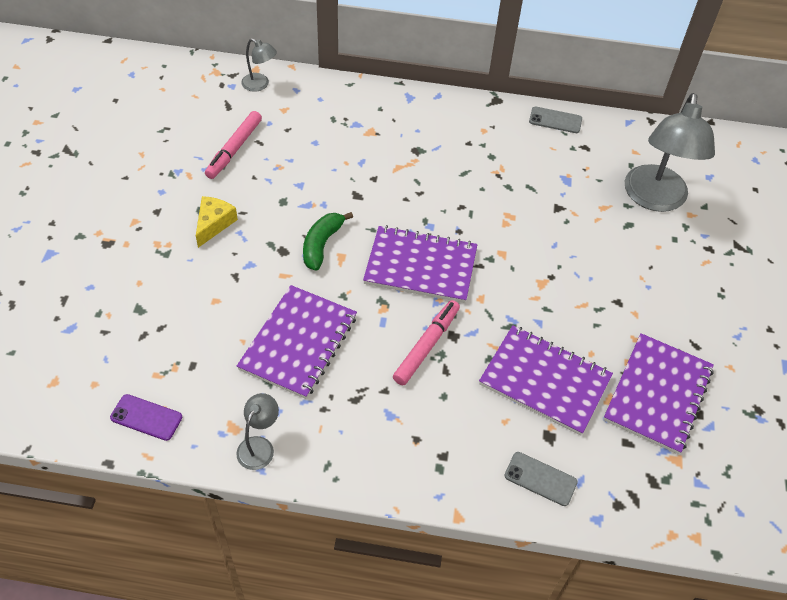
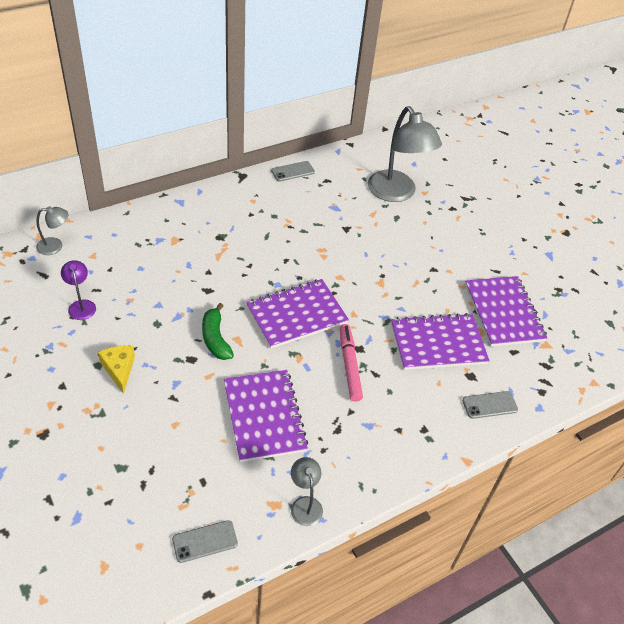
camera: 40 degrees left, 5 degrees down
(146, 417) = (205, 541): purple phone -> grey phone
(234, 149) = (81, 305): pink marker -> purple lamp

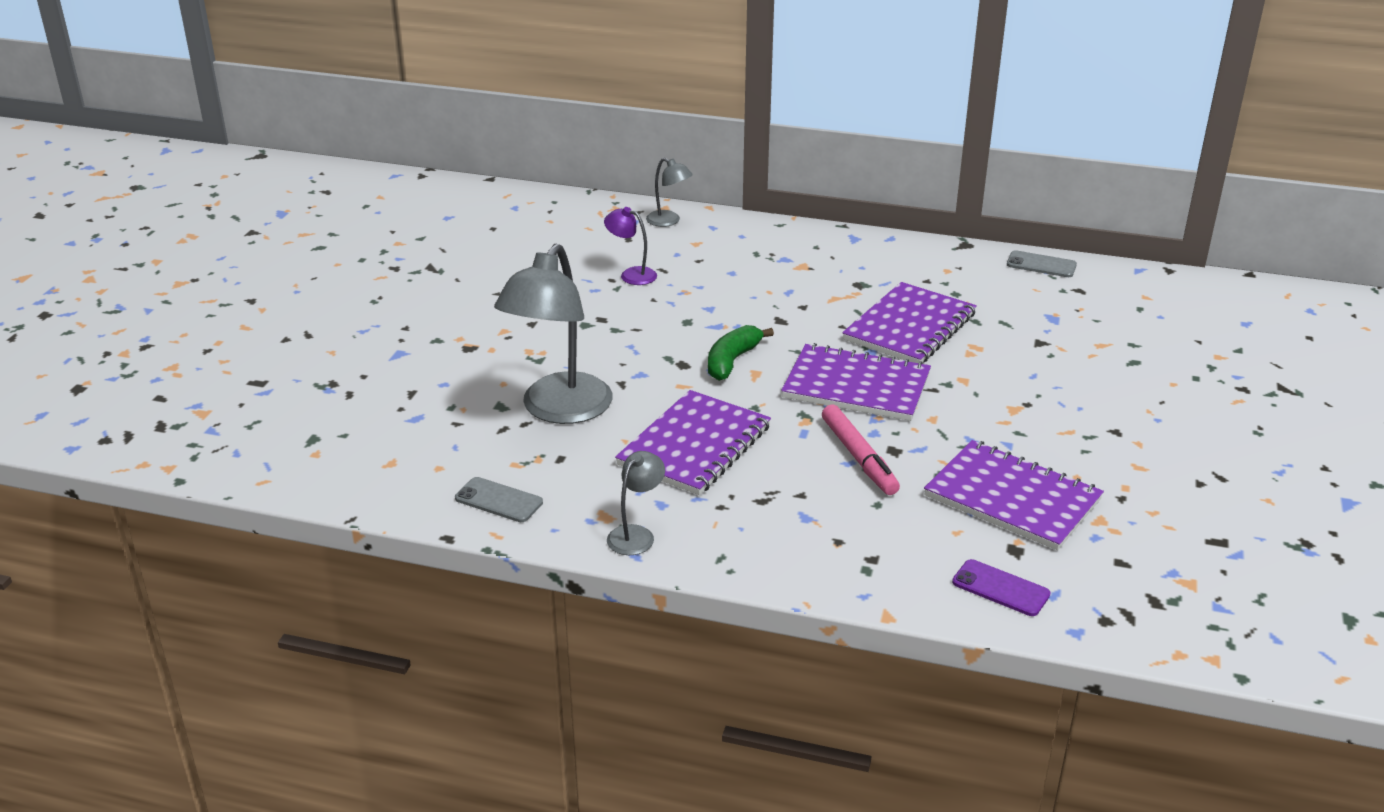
camera: 50 degrees right, 15 degrees down
(81, 305) = (631, 274): purple lamp -> purple lamp turned 90 degrees counterclockwise
(119, 369) = (600, 337): yellow cheese -> none
(349, 365) = (858, 457): pink marker -> pink marker turned 120 degrees clockwise
(396, 193) = (1170, 340): grey lamp -> grey lamp (559, 410)
(489, 405) = (1000, 588): grey phone -> purple phone
(503, 312) = (1165, 519): purple notebook -> purple notebook (909, 327)

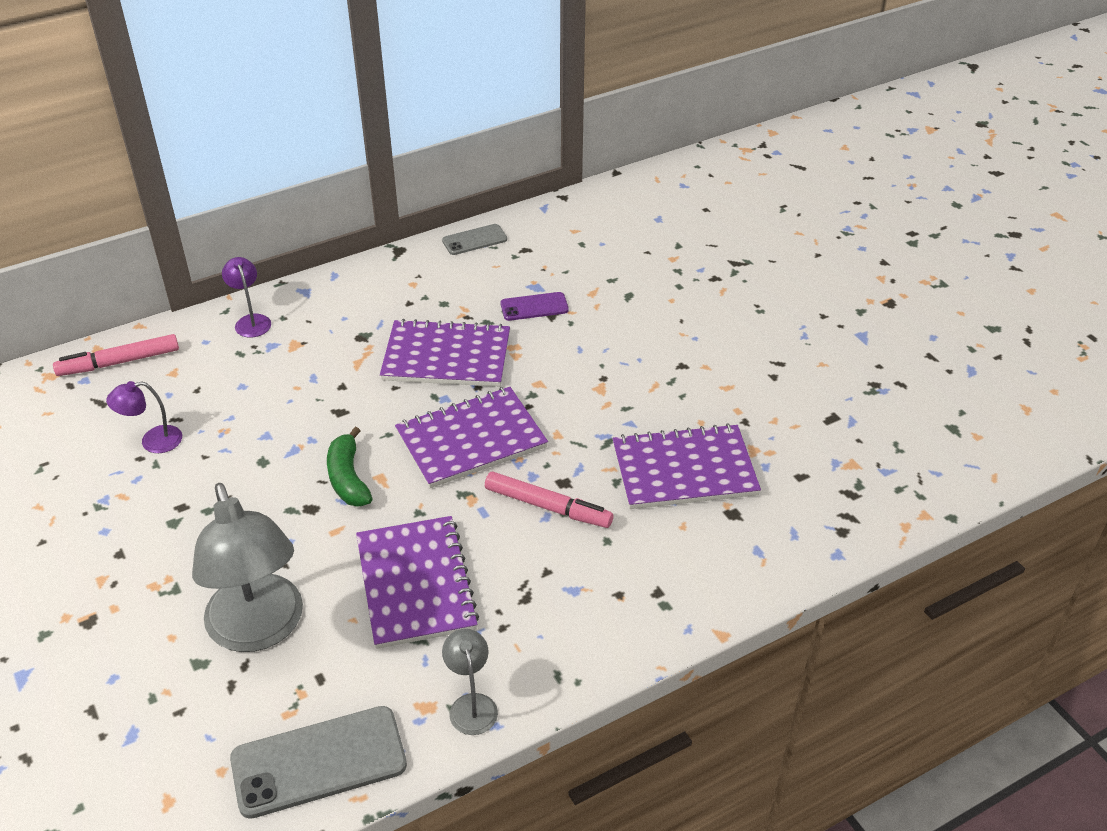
camera: 45 degrees left, 10 degrees up
(499, 500) = (319, 762): grey phone -> grey phone, size x1.81
(669, 221) = (119, 362): grey lamp -> pink marker
(789, 238) = (251, 321): none -> purple lamp
(909, 327) = (446, 357): purple notebook -> purple notebook turned 75 degrees counterclockwise
(1000, 588) = (760, 553): purple phone -> purple phone (534, 307)

